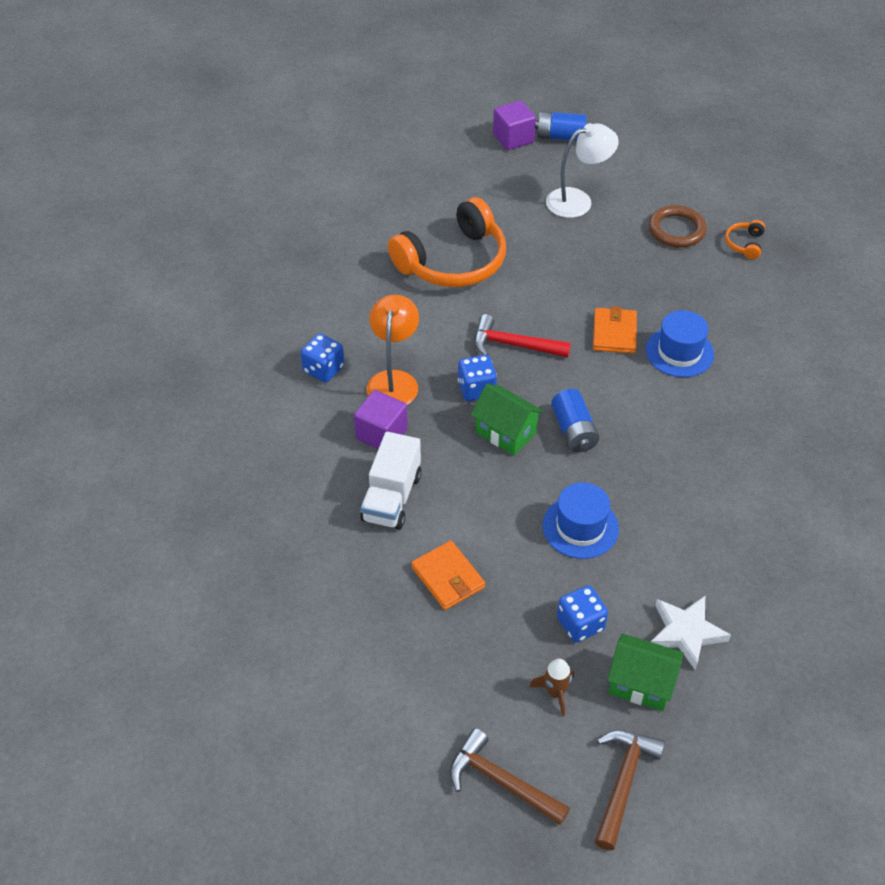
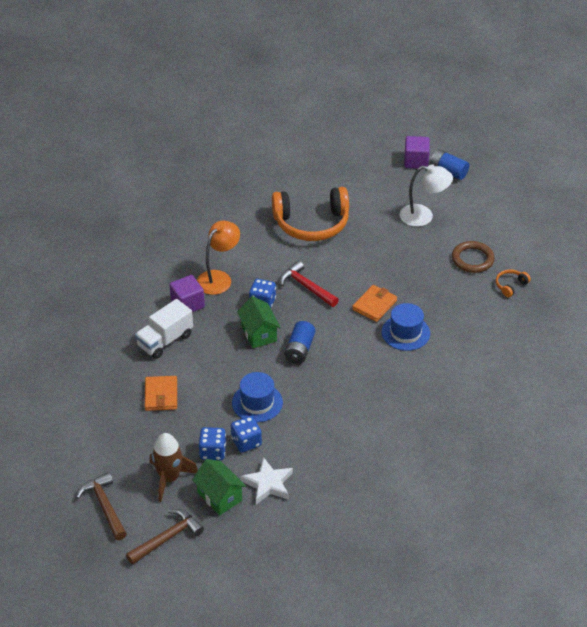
camera: 30 degrees right, 5 degrees down
(323, 369) = (184, 255): blue dice -> blue dice (246, 442)
(555, 692) = (169, 478): brown rocket -> brown rocket, size x1.73

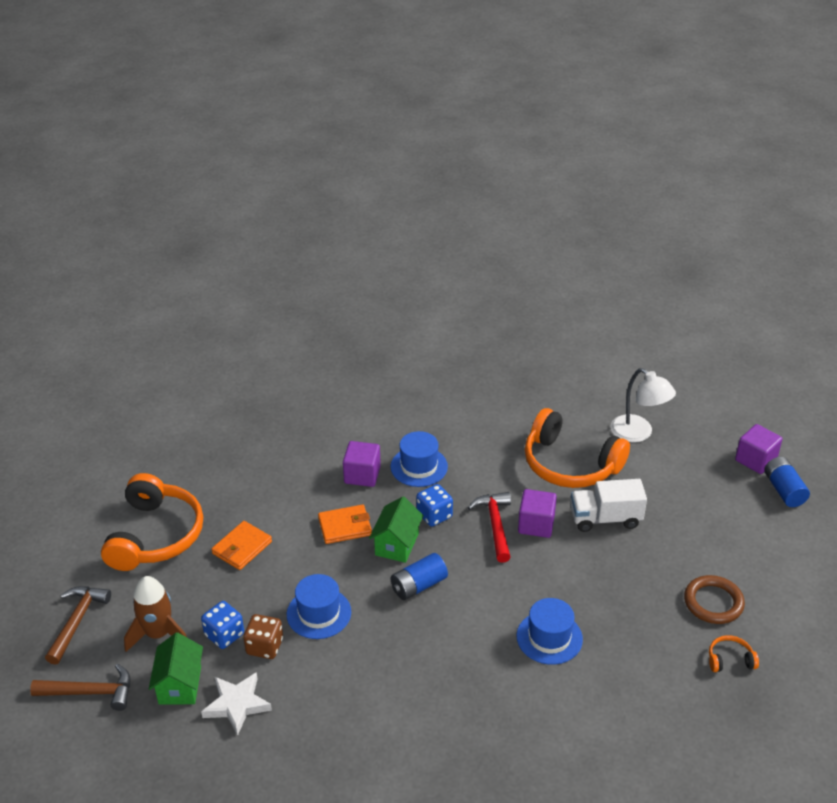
camera: 40 degrees right, 5 degrees down
(91, 423) = (155, 535): none -> orange headphones
(165, 341) = (304, 497): white truck -> white truck (605, 519)
(219, 278) = (419, 466): orange lamp -> blue hat
(246, 442) = (264, 646): blue dice -> brown dice
(330, 272) = (536, 524): none -> purple cube
(374, 305) = (546, 587): orange wallet -> orange wallet (345, 527)
(423, 216) = (703, 523): white lamp -> white lamp (638, 433)

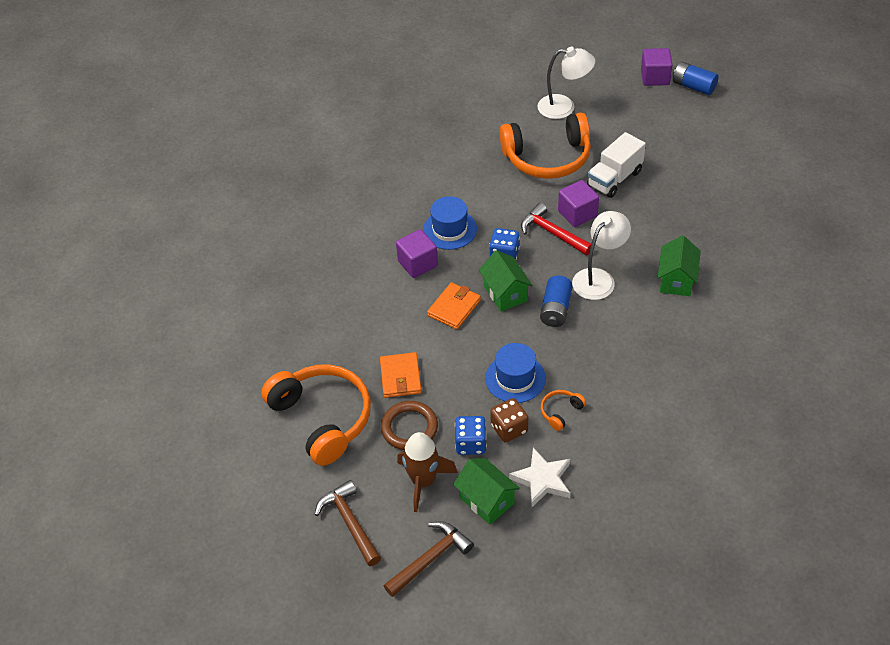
camera: 40 degrees left, 10 degrees up
(485, 587) = (599, 278): none -> white lamp
(549, 637) = (676, 280): blue hat -> green house
(713, 602) = (739, 186): brown ring -> brown ring (409, 428)
(730, 660) = (788, 215): orange headphones -> orange headphones (561, 412)

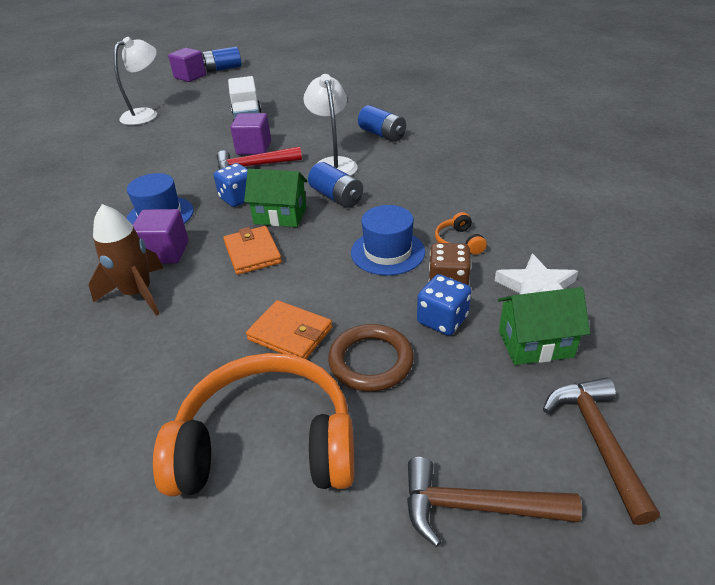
camera: 55 degrees left, 10 degrees down
(423, 481) = (464, 387): brown rocket -> brown rocket (138, 293)
(547, 157) = (177, 139): orange headphones -> none
(676, 280) = (382, 134): green house -> blue battery

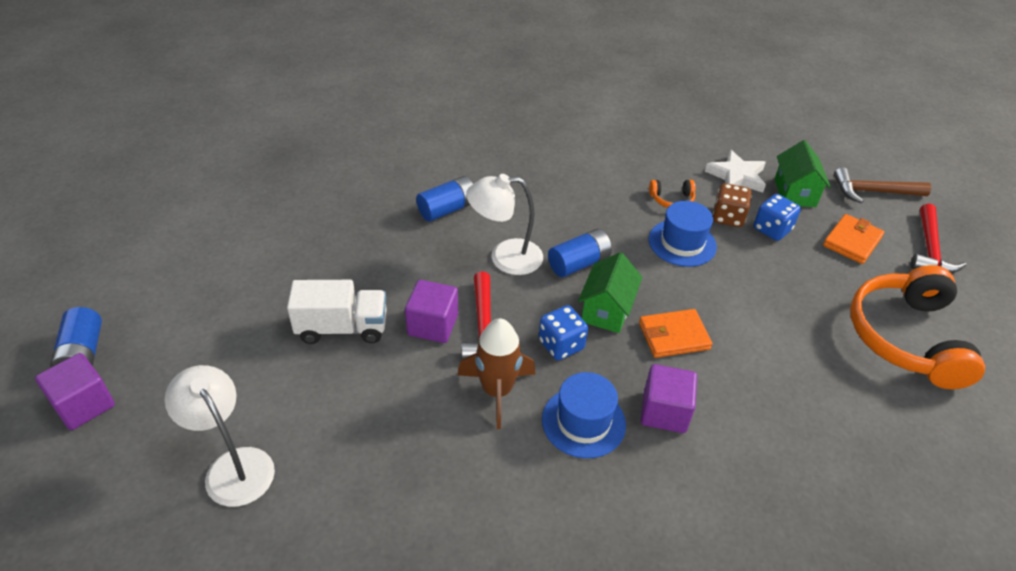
camera: 85 degrees left, 5 degrees up
(138, 293) = (737, 432): brown rocket -> brown rocket (497, 391)
(290, 334) = (792, 316): orange wallet -> orange wallet (852, 241)
(371, 361) = (819, 274): brown ring -> none
(475, 507) = (930, 249): brown hammer -> red hammer

